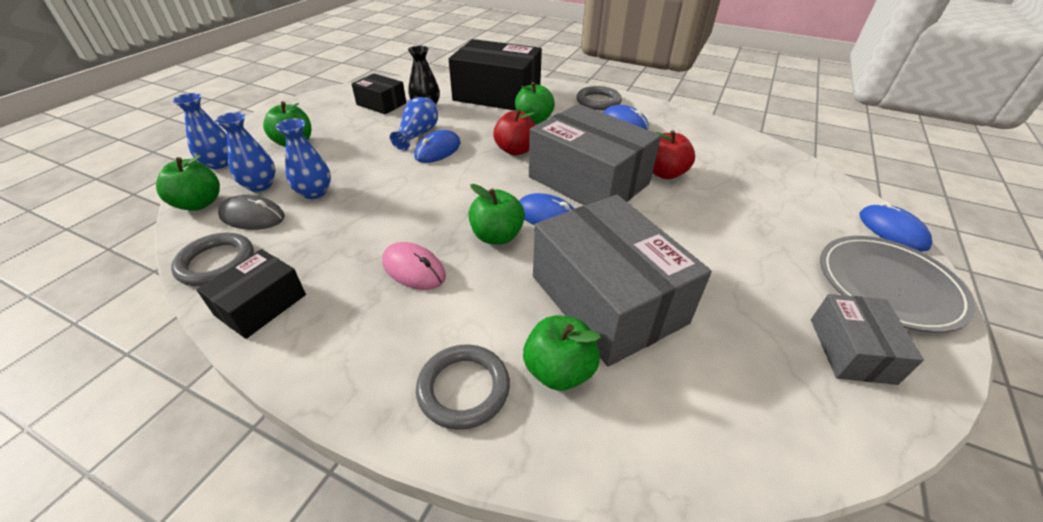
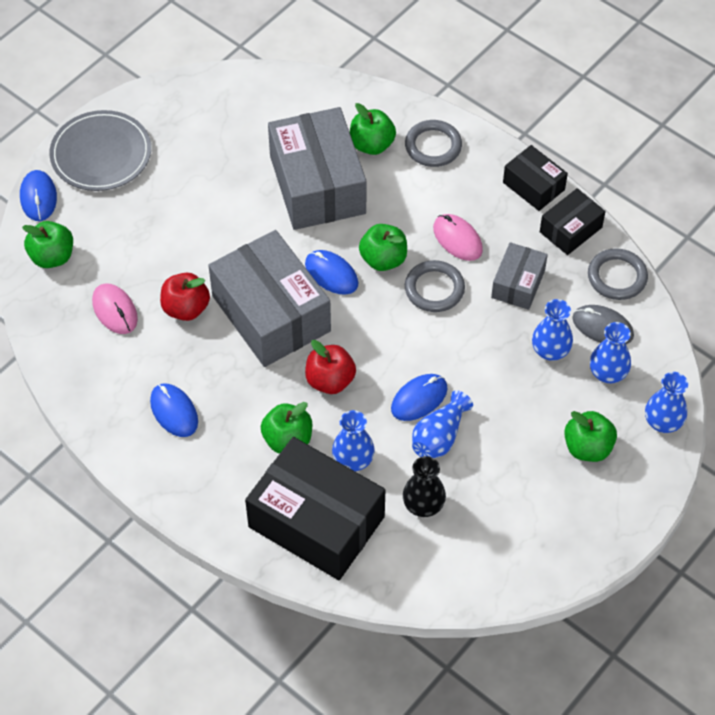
camera: 165 degrees left, 15 degrees up
(199, 203) = (659, 356): green apple -> green apple (52, 257)
(381, 104) = (485, 527): black box -> black box (533, 186)
(482, 118) = (353, 460): none -> blue vase
(598, 101) = (180, 472): grey ring -> grey ring (434, 289)
(722, 164) = (115, 310): none -> pink mouse
(851, 350) = (178, 120): grey box -> grey box (518, 284)

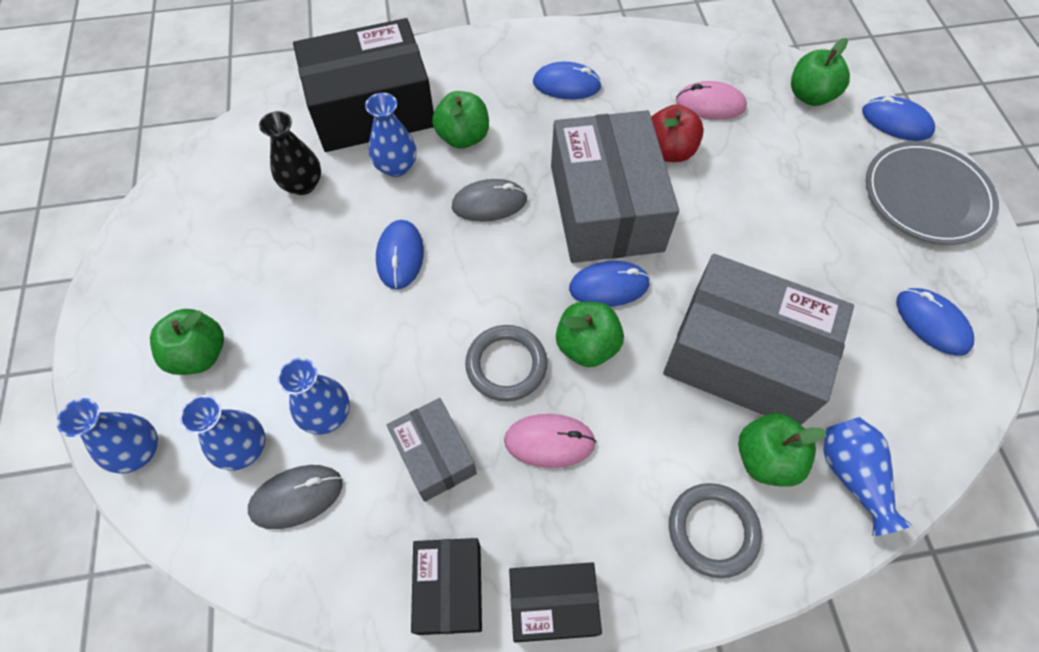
camera: 130 degrees right, 5 degrees up
(209, 113) = (932, 323): none -> blue mouse
(271, 313) = (605, 208): grey box -> grey box turned 75 degrees clockwise
(330, 380) = (489, 203): red apple -> grey mouse
(439, 437) = (347, 243): blue vase -> blue vase (852, 476)
(617, 277) = (337, 580): grey ring -> none

